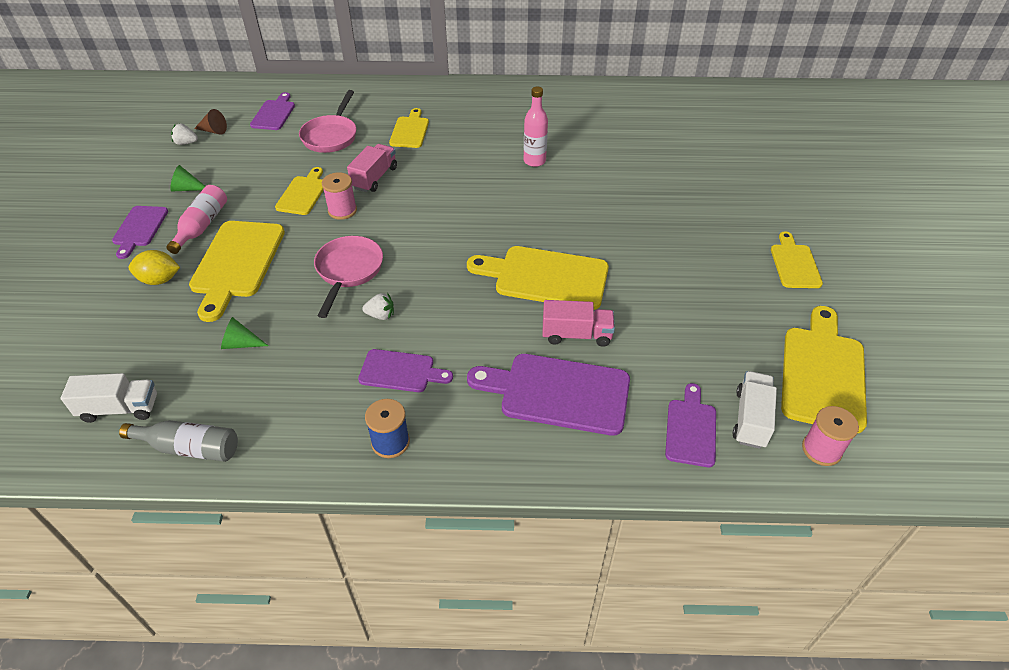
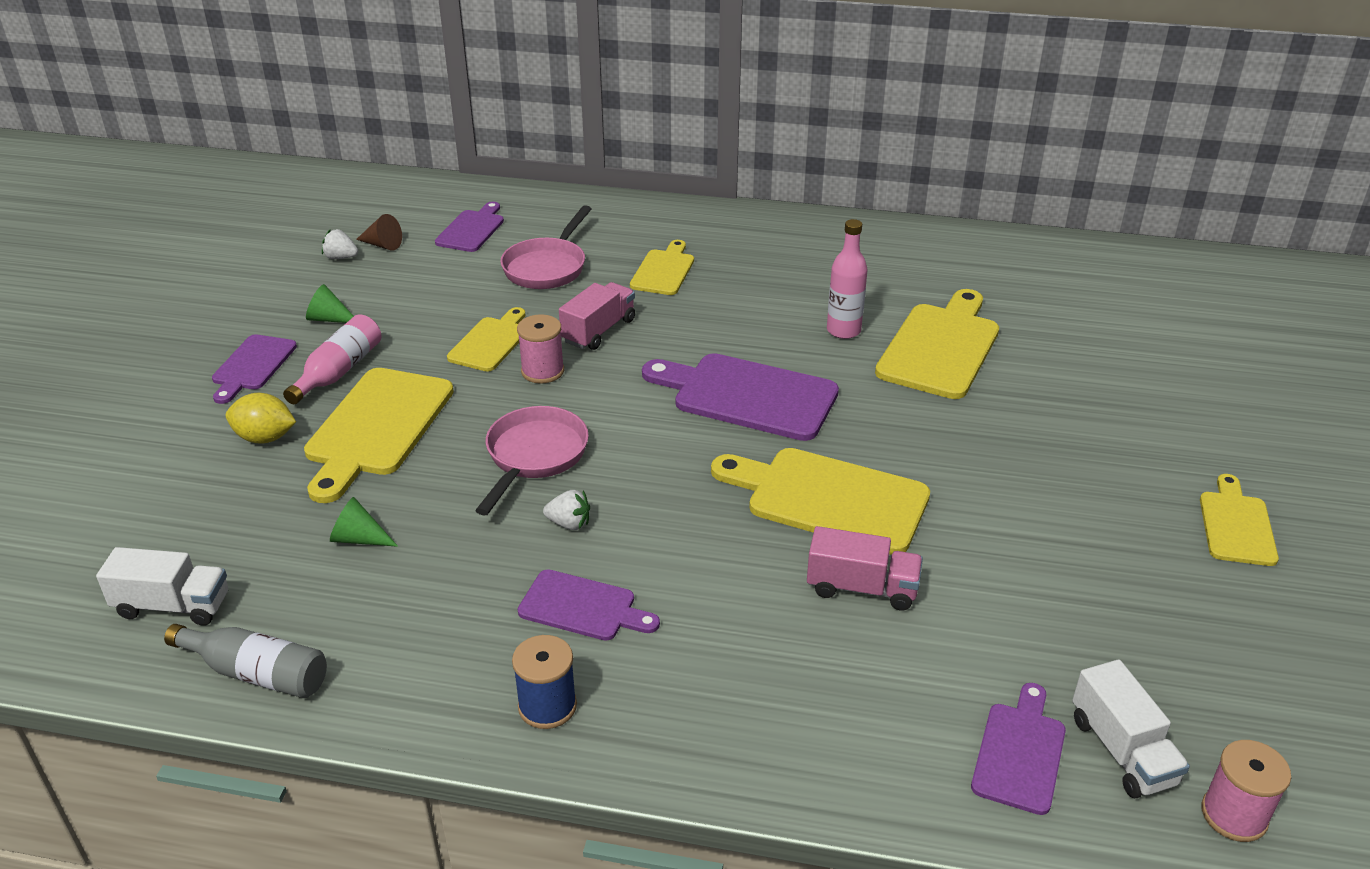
camera: 10 degrees right, 10 degrees down
(558, 393) = (817, 670): purple cutting board -> purple cutting board (747, 396)
(750, 419) = (1122, 751): white truck -> white truck turned 135 degrees clockwise
(822, 373) = (1256, 697): yellow cutting board -> yellow cutting board (940, 347)

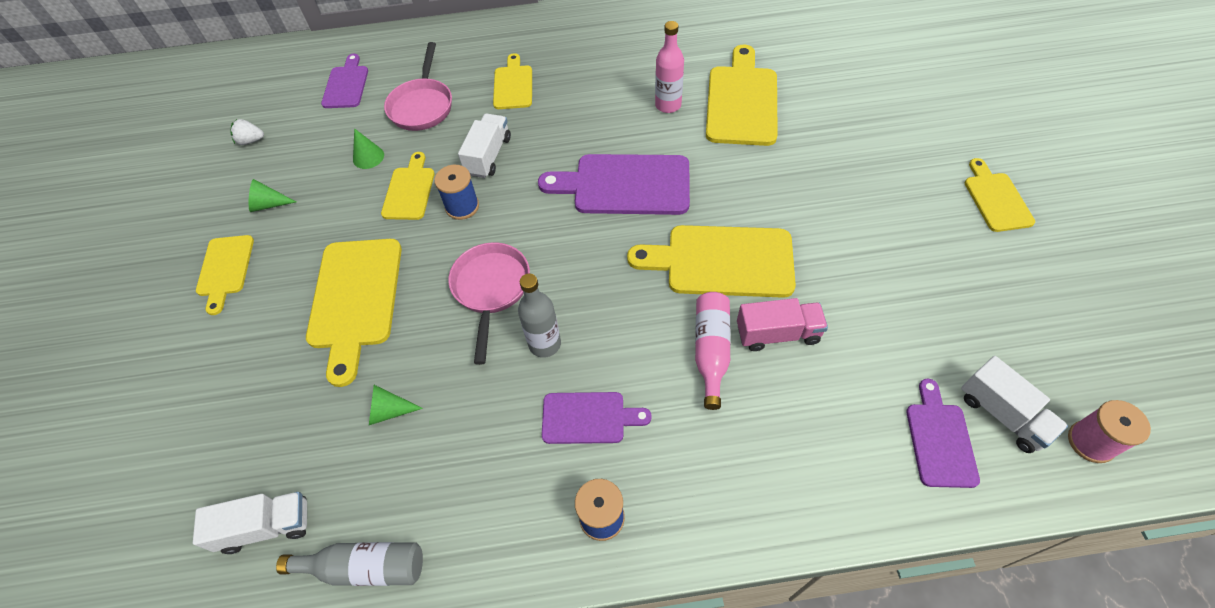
camera: 15 degrees left, 20 degrees up
(252, 366) = (225, 269): purple cutting board -> yellow cutting board
(265, 438) = (268, 337): yellow lemon -> none
(339, 371) = (300, 254): pink bottle -> pink bottle (711, 350)
(382, 245) = (280, 119): brown cone -> none
(461, 301) = (368, 157): none -> green cone
(542, 371) = (462, 206): pink spool -> blue spool
(569, 523) = (545, 344): white strawberry -> grey bottle
(599, 331) = (488, 156): pink truck -> white truck

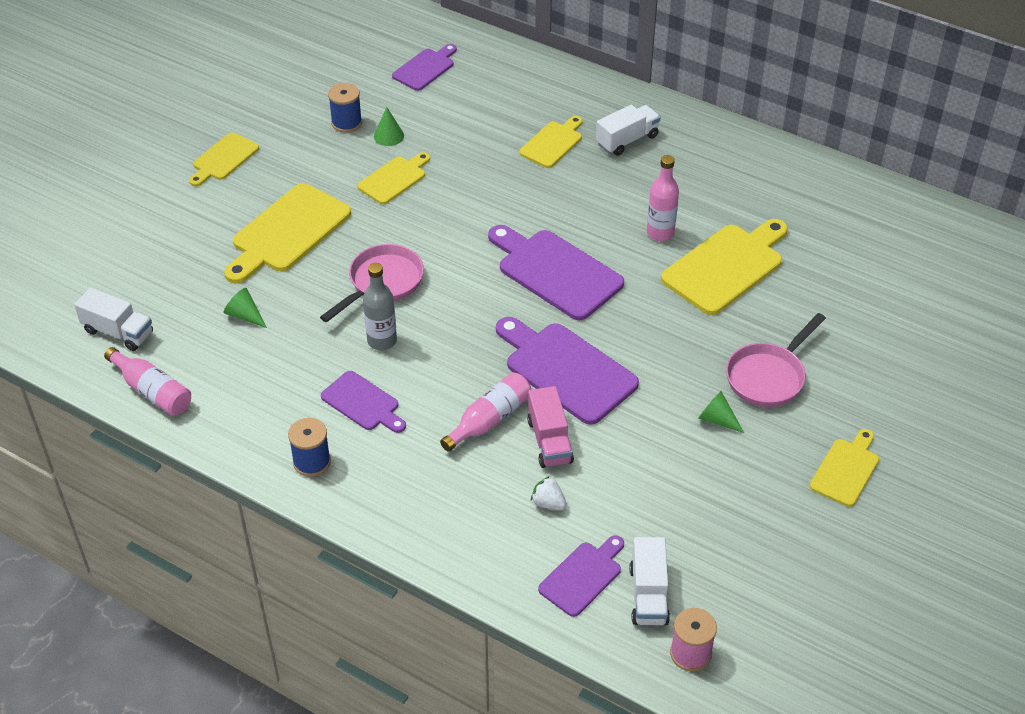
camera: 35 degrees right, 10 degrees down
(251, 141) = (318, 74): white strawberry -> white strawberry (548, 503)
(269, 204) = (289, 130): green cone -> green cone (717, 419)
(365, 567) = (152, 391): grey bottle -> pink bottle
(422, 106) = (466, 119): pink pan -> pink pan (768, 376)
(462, 206) = (419, 213): blue spool -> blue spool (346, 123)
(488, 156) = (476, 188): white truck -> white truck (627, 140)
(722, 261) = (566, 370): yellow cutting board -> purple cutting board
(777, 334) = (549, 441): pink truck -> pink truck turned 45 degrees clockwise

